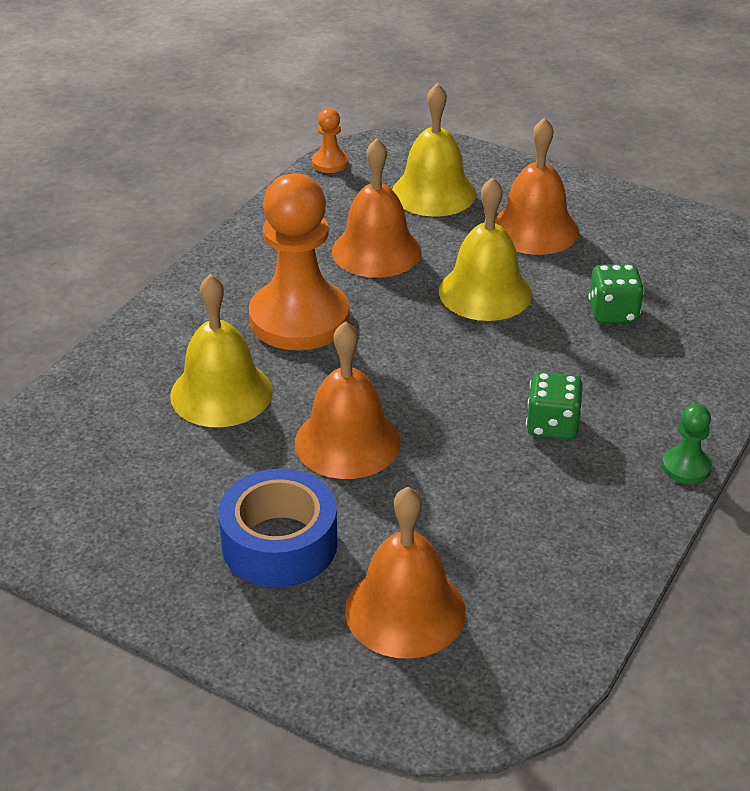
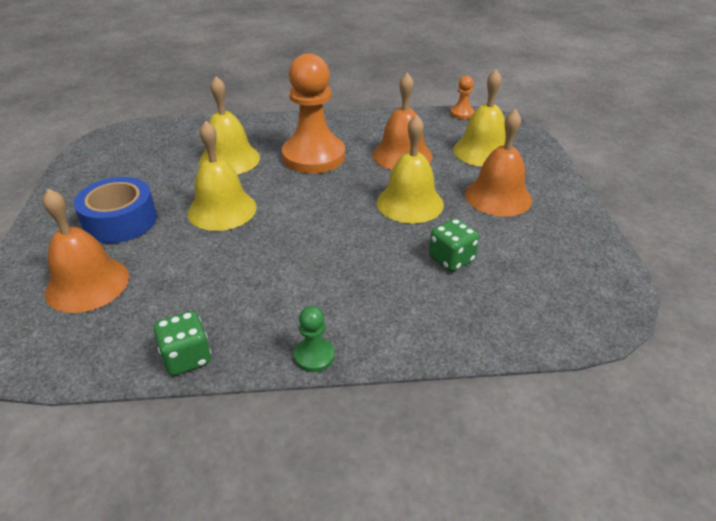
camera: 55 degrees right, 0 degrees up
(347, 442) = (222, 210): orange bell -> yellow bell
(552, 425) = (304, 277): green dice -> green dice (187, 358)

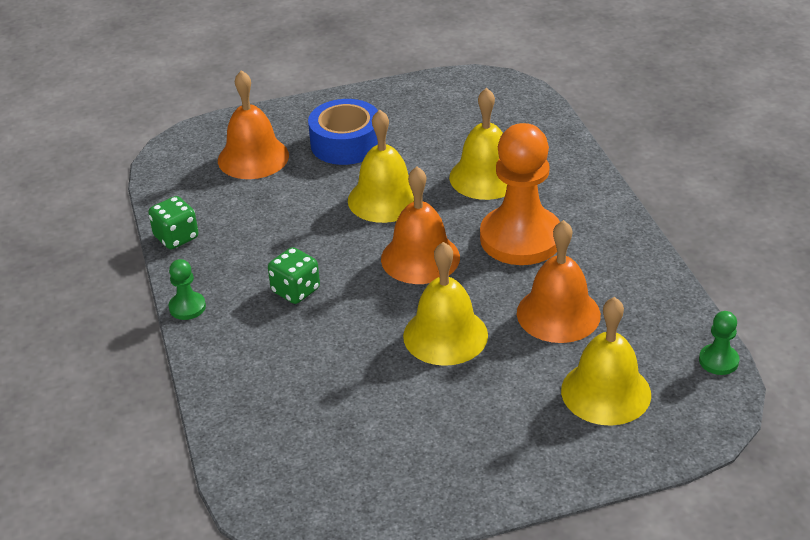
camera: 80 degrees right, 0 degrees up
(451, 259) = (344, 381): green dice -> green dice (295, 290)
(462, 113) = (718, 361): orange pawn -> green pawn
(498, 197) = (488, 414): orange bell -> orange bell (420, 258)

